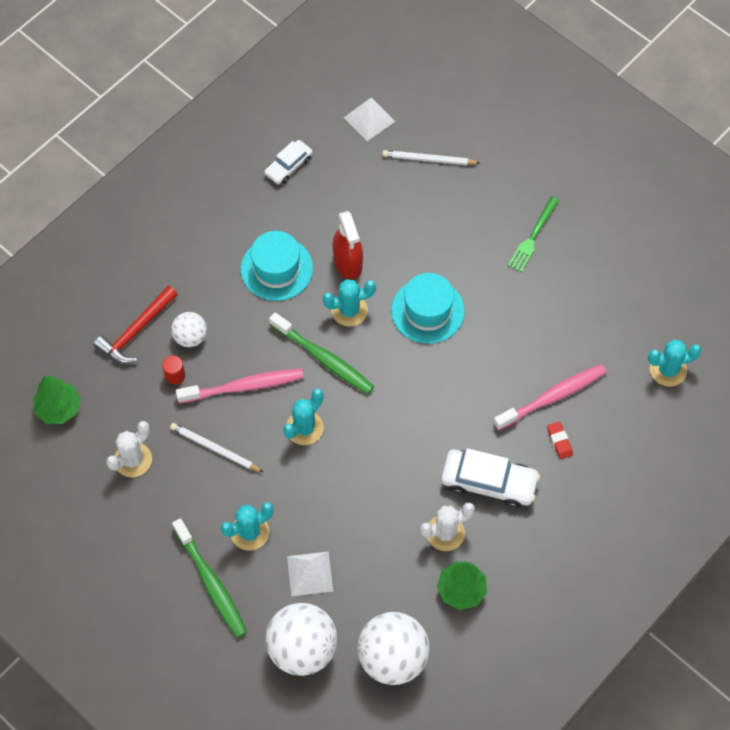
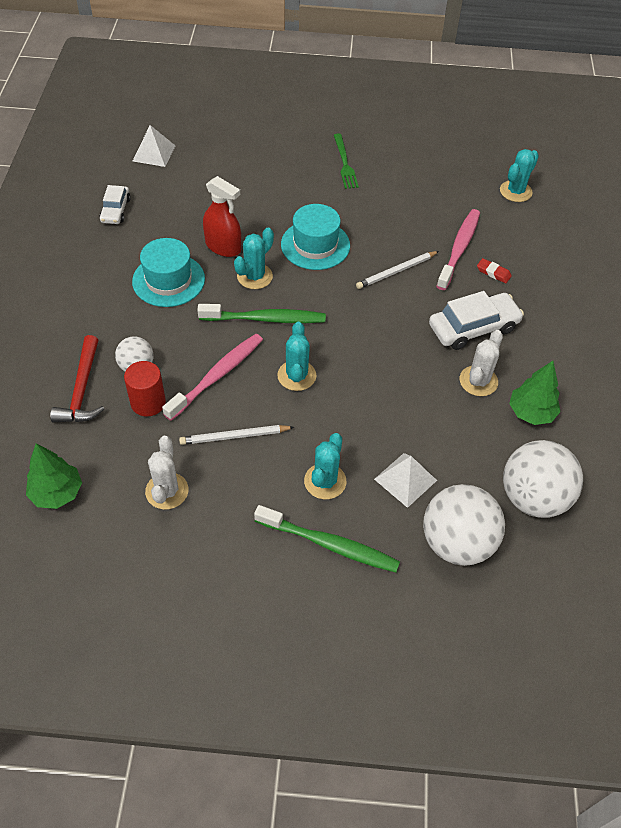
camera: 40 degrees left, 10 degrees down
(175, 375) = (148, 402): red cylinder -> red cylinder, size x1.59
(428, 159) = (223, 156): white pencil -> white pencil (396, 271)

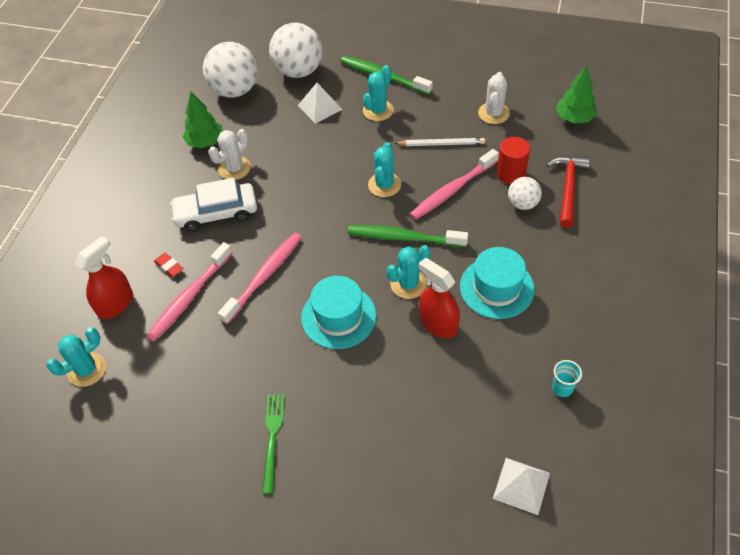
camera: 165 degrees left, 0 degrees up
(115, 210) = (562, 388): white car -> turquoise cup
(396, 271) = (264, 276): white pencil -> pink toothbrush
(524, 238) = (115, 304): none -> red spray bottle

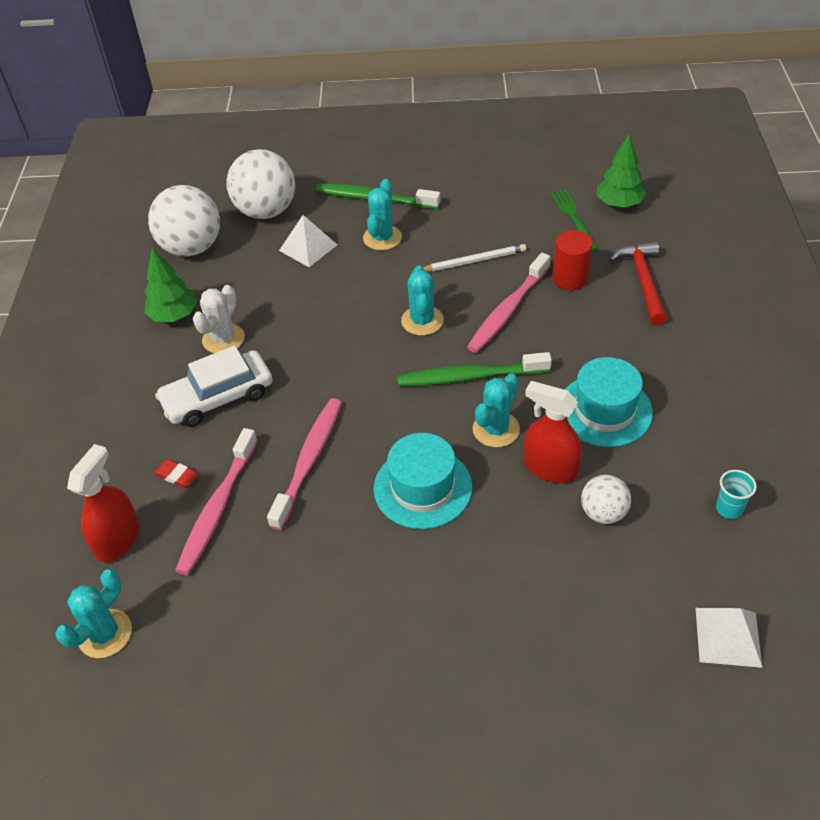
camera: 15 degrees left, 5 degrees down
(272, 438) = (392, 659): green fork -> green fork (573, 218)
(493, 113) = (523, 215): white cactus -> none
(522, 204) = (597, 309): white ball -> white ball (603, 513)

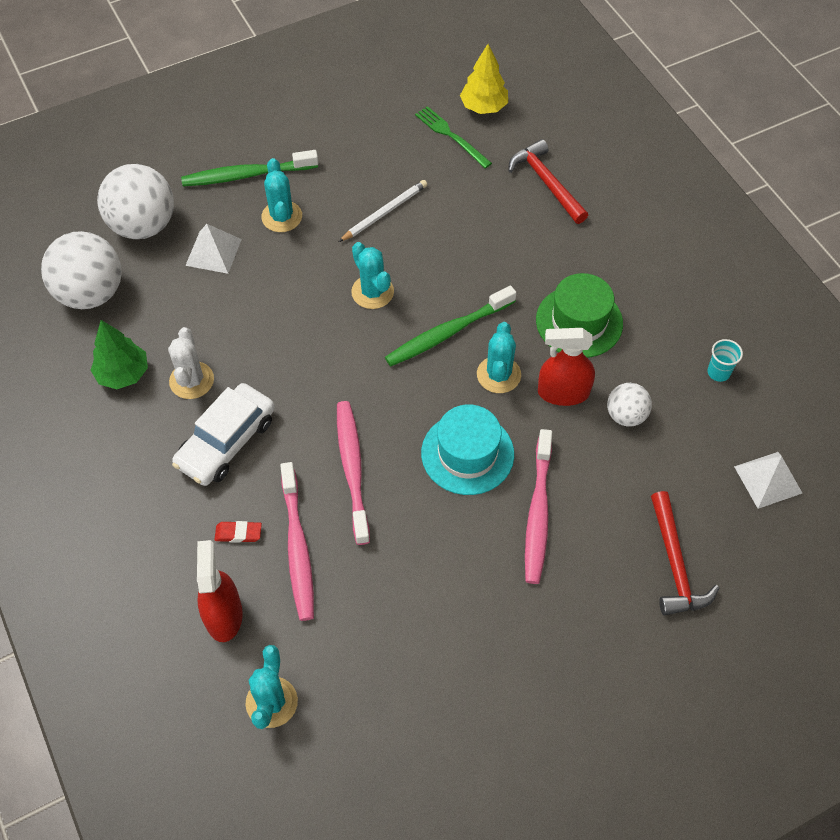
camera: 30 degrees left, 10 degrees up
(507, 310) = (444, 254): pink toothbrush -> pink toothbrush (538, 513)
(570, 278) = (481, 201): red cylinder -> none
(572, 679) = (674, 564): none -> red hammer
(604, 410) = (579, 322): turquoise hat -> green hat
(618, 204) = (483, 107): green tree -> yellow tree

